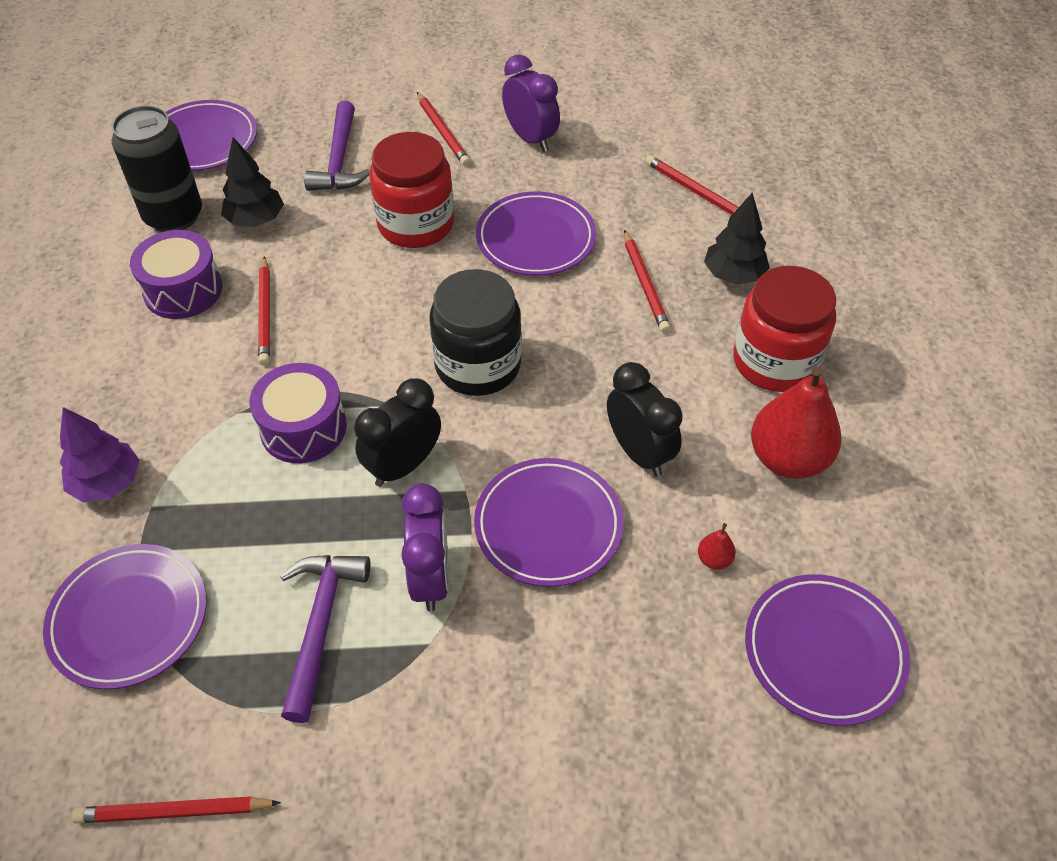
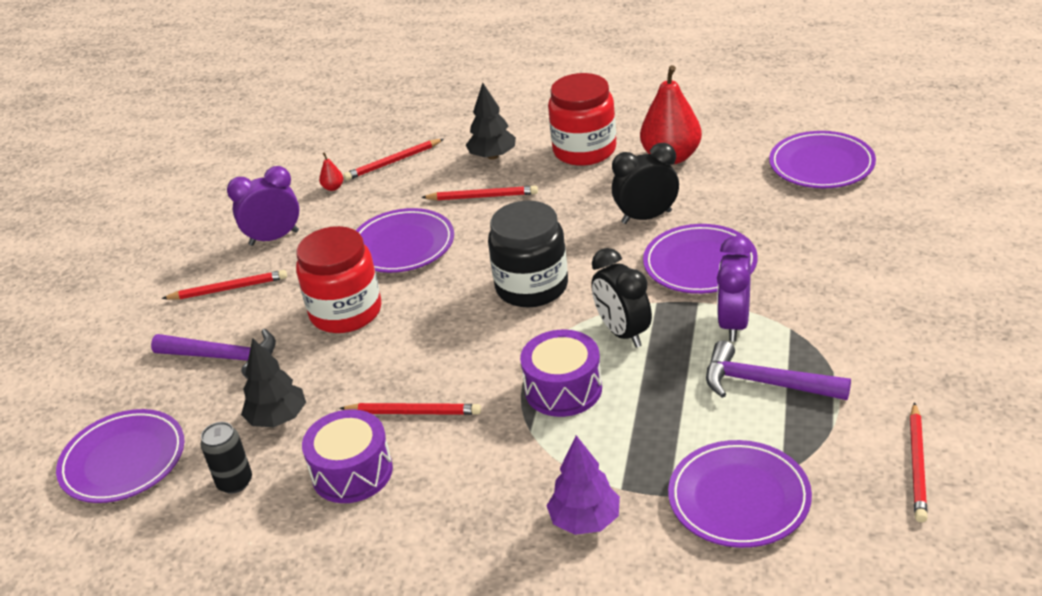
camera: 70 degrees left, 15 degrees down
(174, 216) = (235, 482): black can -> black can, size x0.55
(430, 578) = (734, 324): purple clock -> purple clock turned 90 degrees counterclockwise
(714, 559) = (745, 196): red pear -> red pear (333, 188)

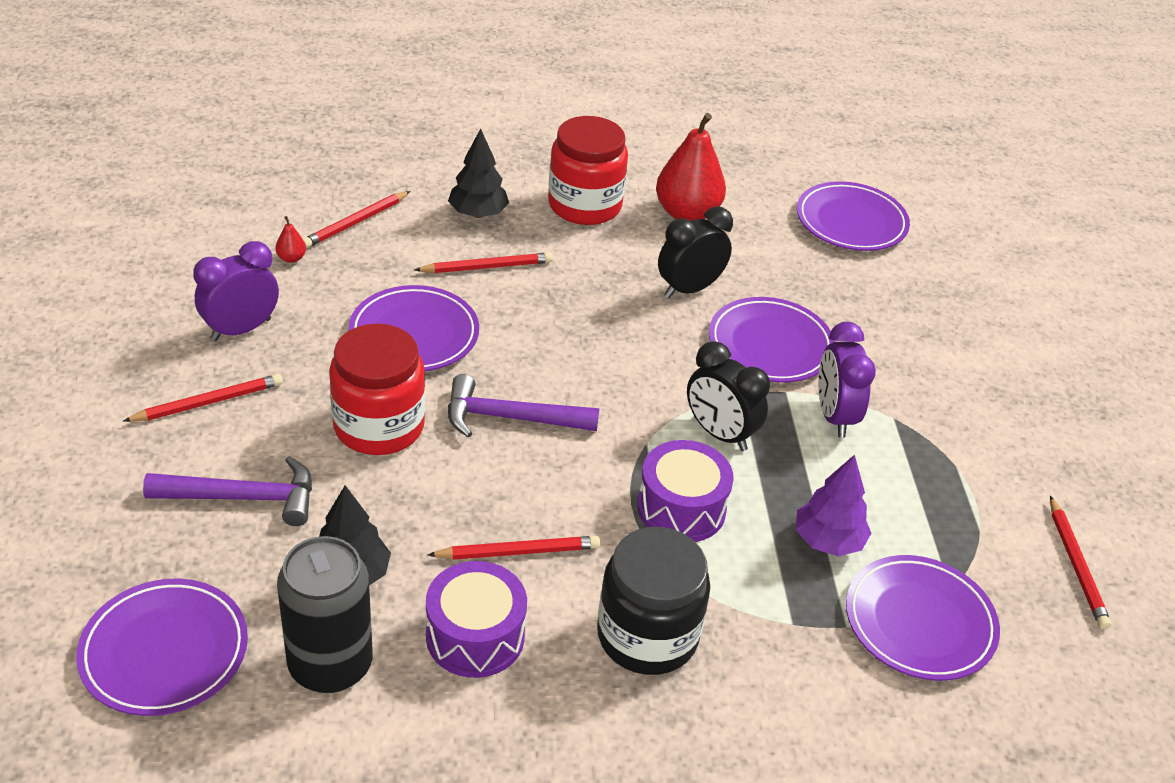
camera: 25 degrees left, 5 degrees up
(235, 482) = (330, 665): black can -> black can, size x1.80
(532, 287) = (593, 382): black jar -> black jar (647, 636)
(585, 520) = (770, 667): purple tree -> purple tree (828, 541)
(765, 383) = (893, 484): purple hammer -> purple hammer (510, 418)

